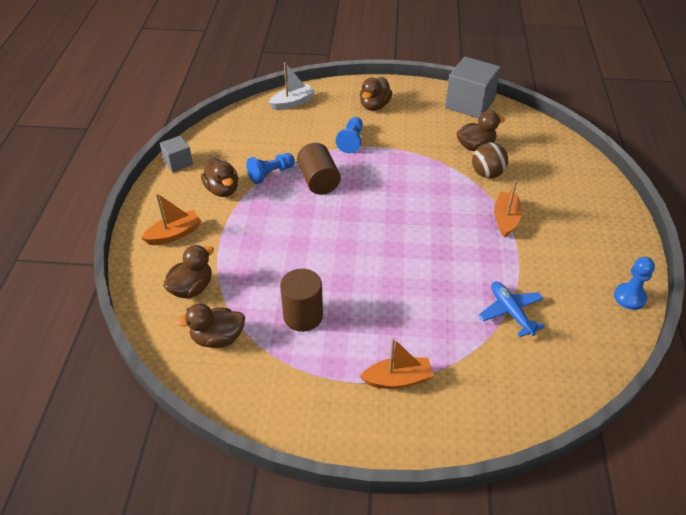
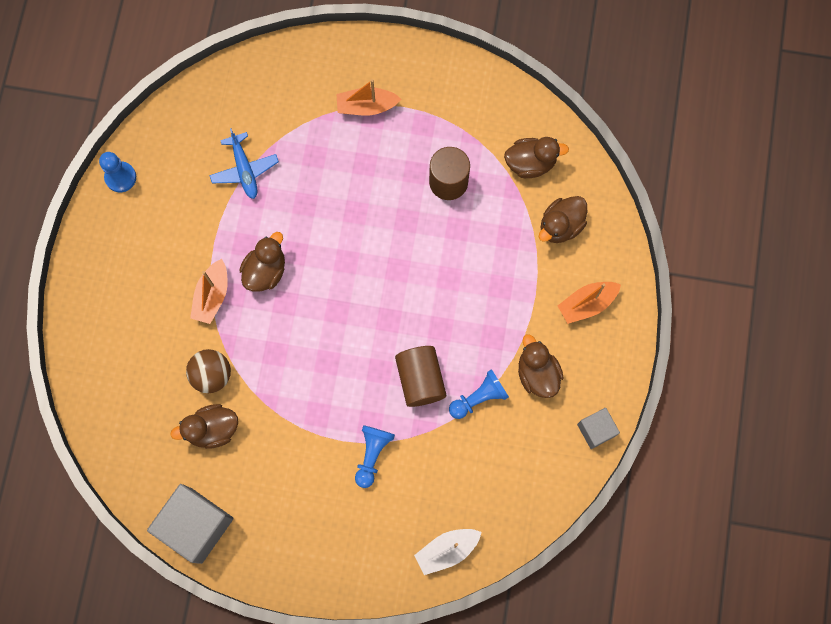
camera: 175 degrees left, 30 degrees up
(374, 106) = (331, 532): brown duck -> brown duck (265, 271)

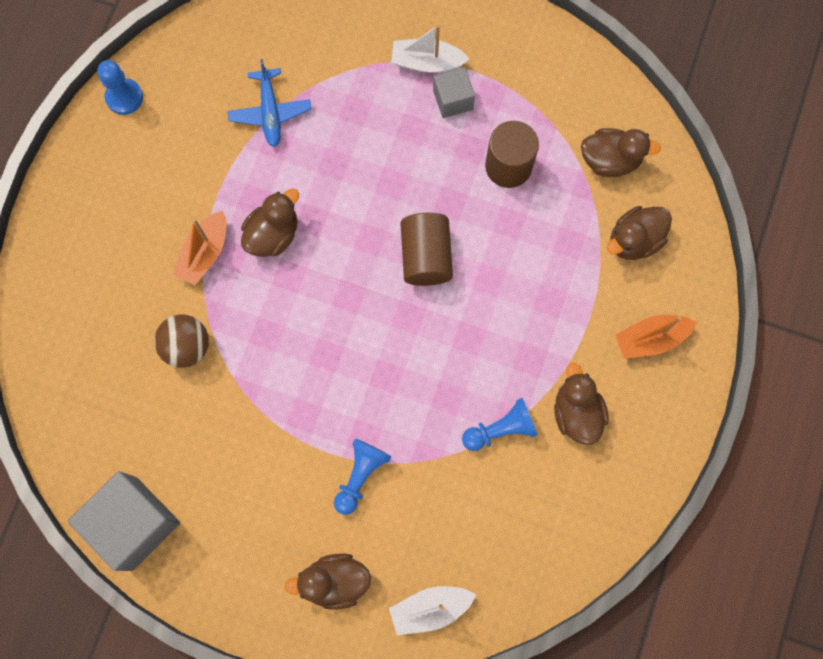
camera: 10 degrees right, 0 degrees up
(212, 429) = (175, 411): brown duck -> brown duck (334, 581)
(366, 106) = (427, 62): orange boat -> white boat
(420, 379) = (434, 395): brown cylinder -> brown cylinder (426, 256)
(596, 430) = (637, 494): grey cube -> grey cube (453, 100)

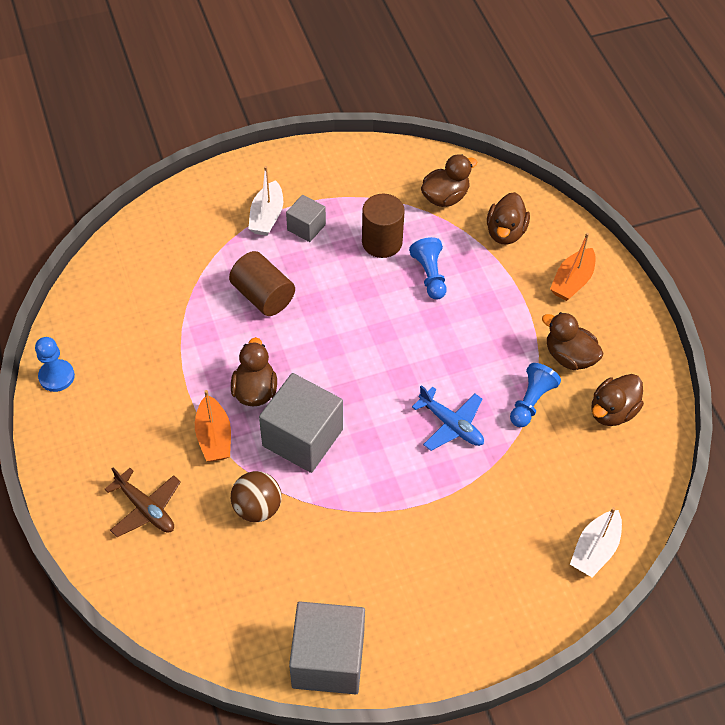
camera: 40 degrees left, 20 degrees down
(100, 277) = (146, 508): none -> brown plane
(270, 112) = (181, 315): blue plane -> blue plane (451, 425)
(275, 310) = (302, 437): none -> grey cube
(334, 581) = (513, 584): brown duck -> brown duck (612, 411)
(360, 476) = (465, 500): blue pawn -> blue pawn (430, 275)
(426, 256) = (378, 332): brown cylinder -> brown cylinder (263, 296)
(427, 62) = (267, 216): white boat -> white boat turned 45 degrees counterclockwise

